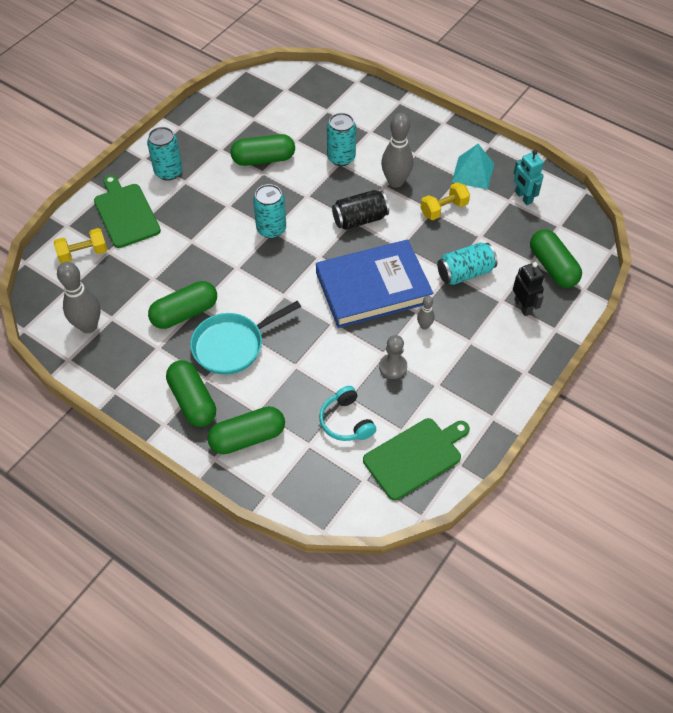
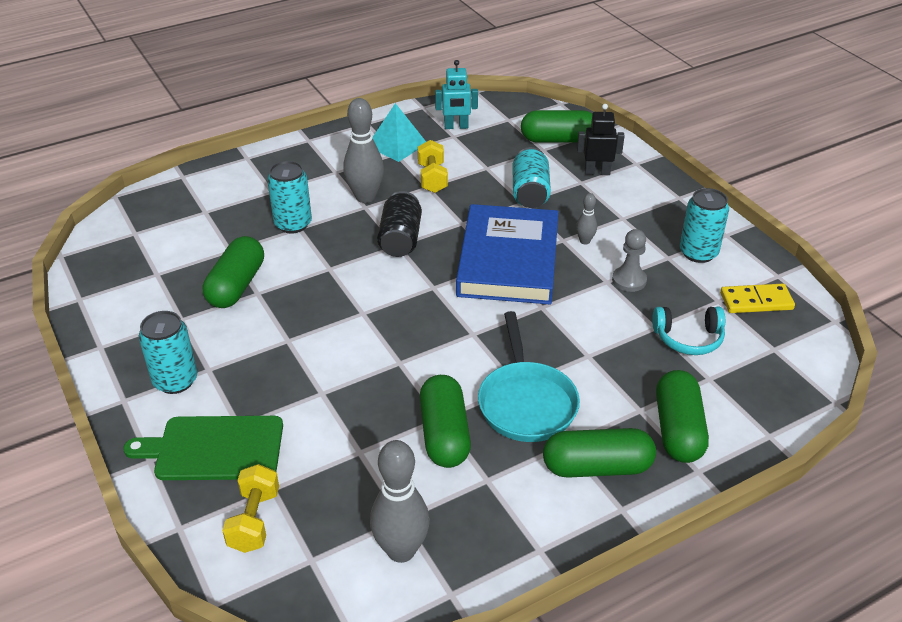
camera: 65 degrees left, 15 degrees down
(271, 229) = (360, 313): turquoise can -> turquoise can (698, 253)
(415, 456) = (756, 301): green cutting board -> yellow domino

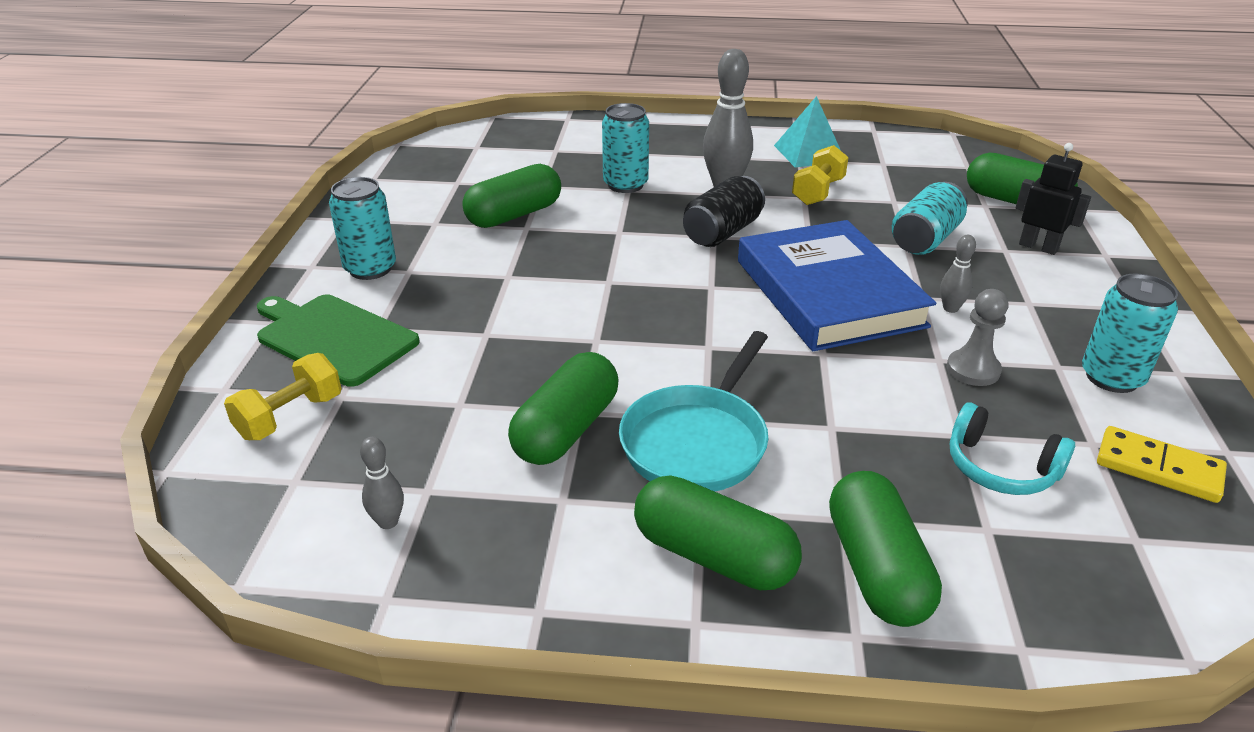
camera: 35 degrees right, 5 degrees down
(401, 550) = (388, 522): grey bowling pin -> grey bowling pin, size x0.49
(456, 127) = (895, 156): turquoise robot -> none
(508, 260) = (828, 293): blue book -> blue book turned 60 degrees counterclockwise
(678, 429) = (876, 569): green capsule -> green capsule turned 45 degrees counterclockwise

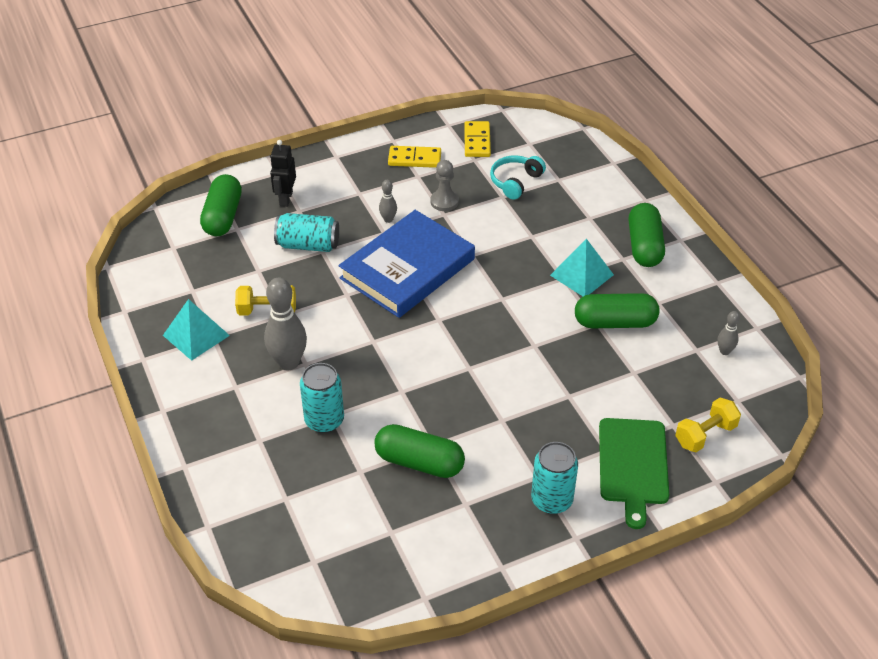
camera: 120 degrees left, 10 degrees up
(290, 417) = (705, 435): yellow dumbbell -> yellow dumbbell turned 45 degrees counterclockwise
(697, 442) = (582, 275): turquoise pan -> turquoise pyramid
(722, 232) = (364, 338): black can -> none
(876, 569) = (608, 202): green capsule -> none
(1000, 467) = (515, 182): turquoise headphones -> turquoise headphones turned 150 degrees counterclockwise
(1111, 377) = (414, 159): turquoise can -> yellow domino

